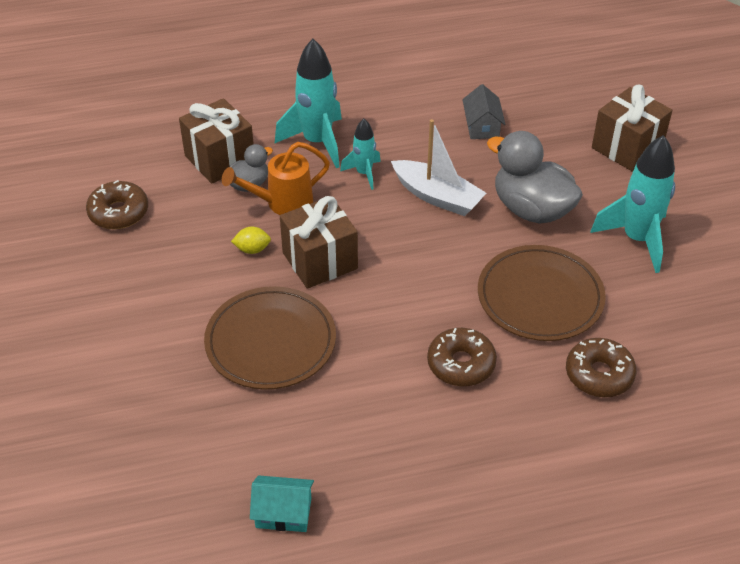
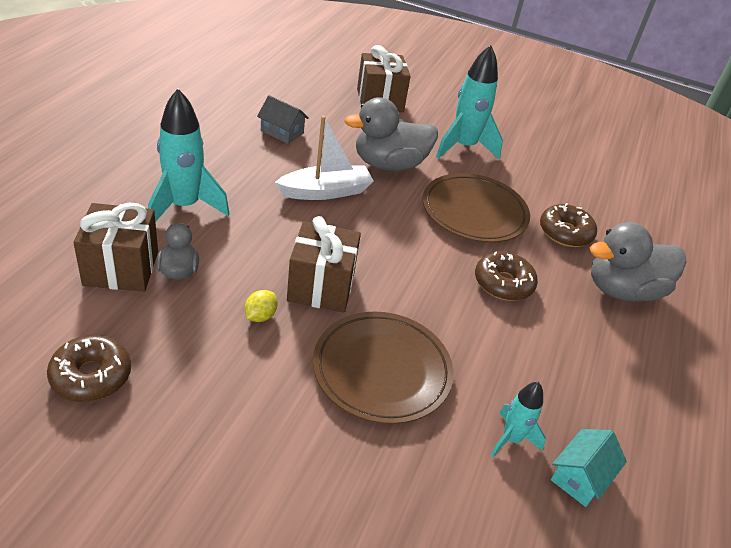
camera: 60 degrees left, 5 degrees down
(283, 203) = (228, 266): orange watering can -> none
(364, 173) = (254, 207): turquoise rocket -> turquoise rocket (511, 439)
(563, 454) = (623, 290): none -> grey duck

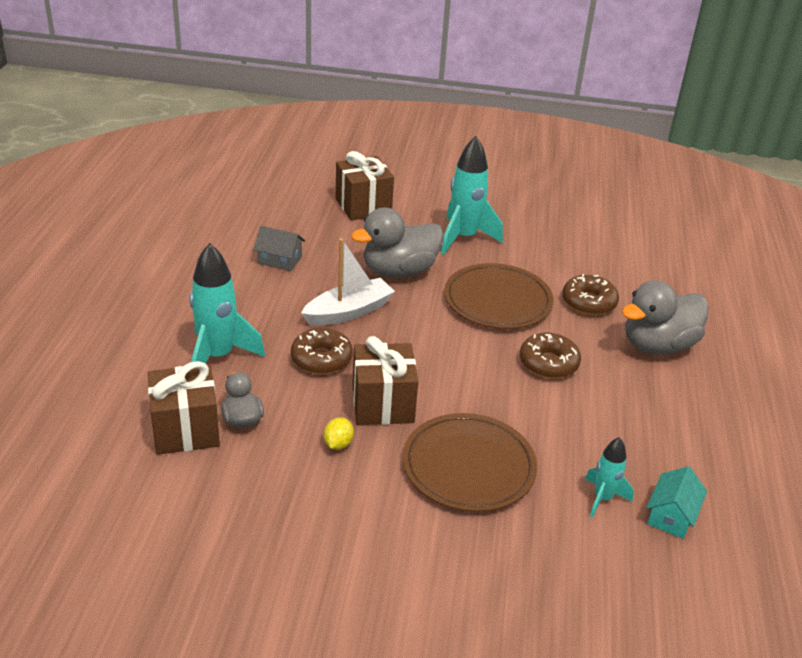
camera: 10 degrees left, 5 degrees down
(91, 376) = (207, 533): brown donut -> brown donut (321, 359)

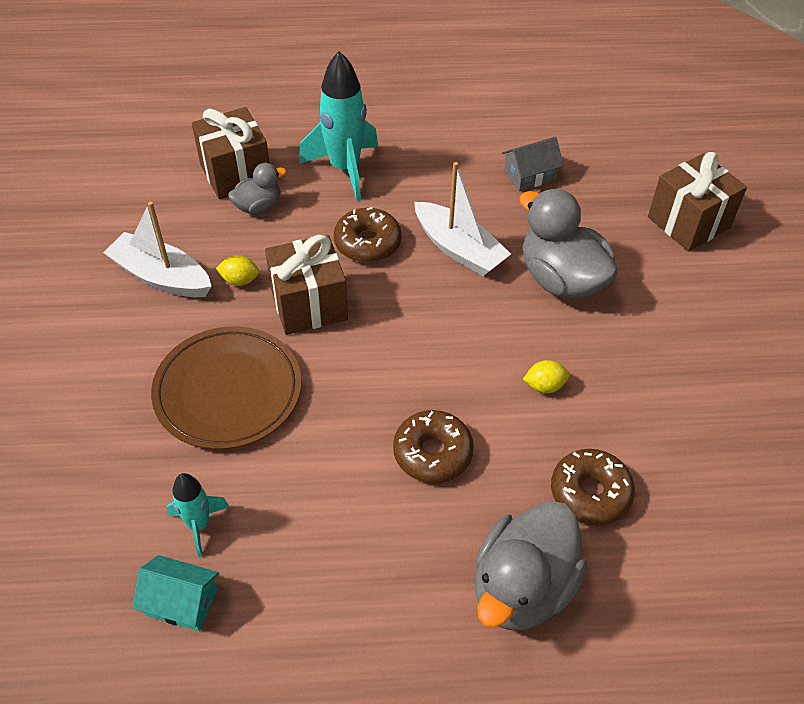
camera: 80 degrees right, 15 degrees up
(279, 260) = (530, 175): grey house -> grey house turned 60 degrees clockwise
(313, 499) = (161, 276): none -> white boat
(464, 238) = (674, 333): turquoise rocket -> none
(497, 301) = (544, 386): brown plate -> yellow lemon
(657, 345) = (522, 587): grey duck -> grey duck turned 105 degrees counterclockwise

